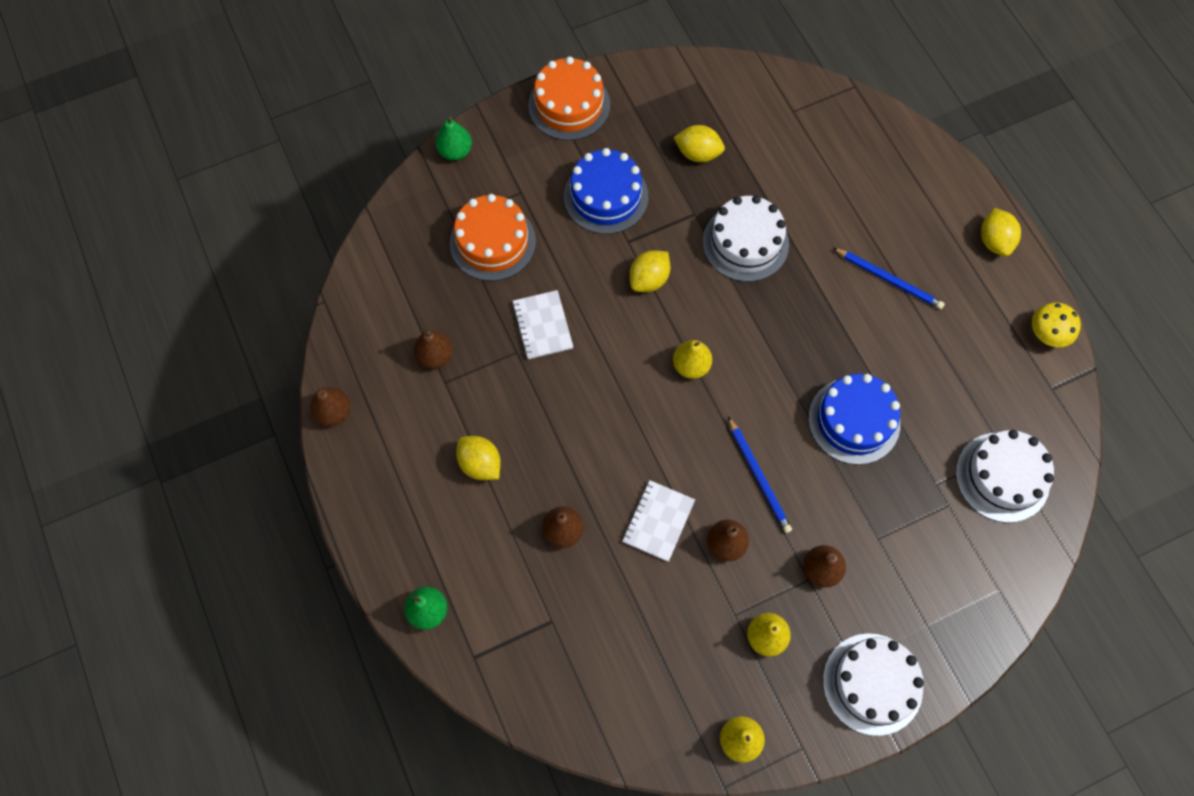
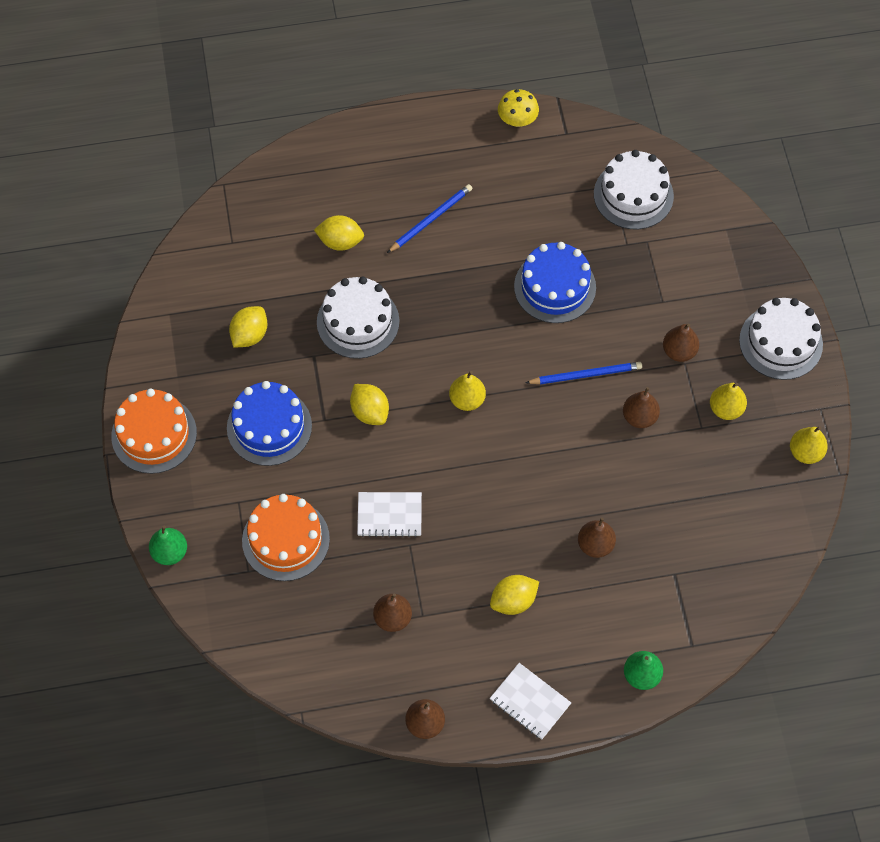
camera: 75 degrees left, 5 degrees down
(658, 521) = (606, 465): white notebook -> white notebook (530, 702)
(994, 241) = (419, 128): yellow lemon -> yellow lemon (340, 242)

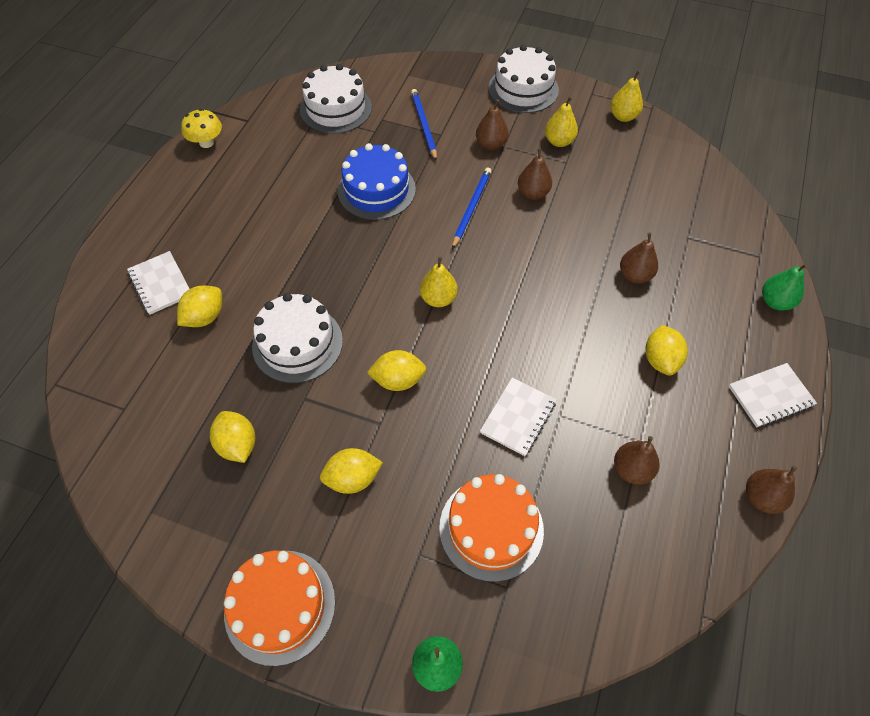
camera: 60 degrees left, 5 degrees down
(269, 427) = (352, 478): blue cake -> yellow lemon
(350, 190) = (160, 284): none -> white notebook
(431, 219) = (243, 240): blue pencil -> blue pencil (424, 125)

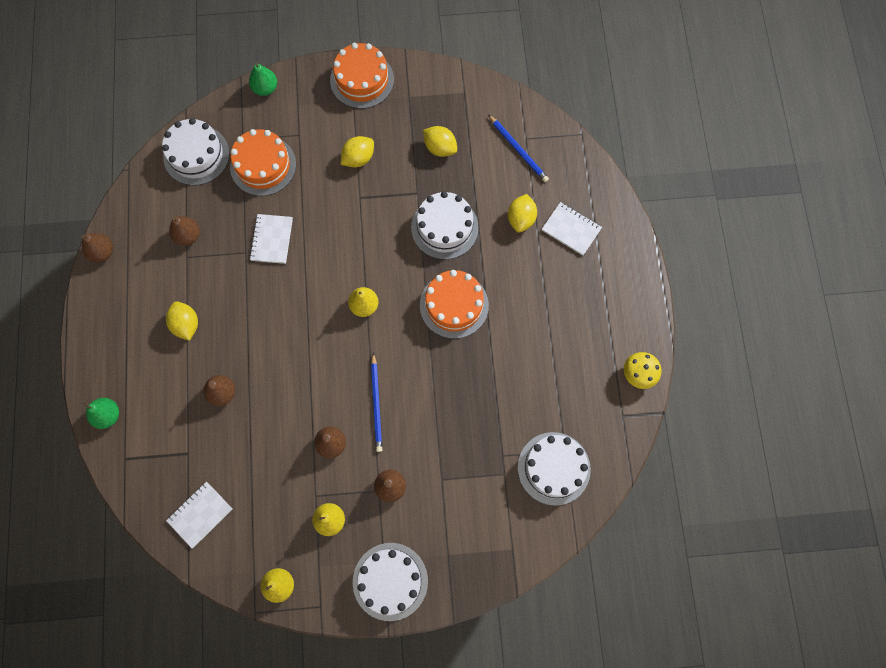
camera: 155 degrees right, 15 degrees up
(339, 262) = (454, 305): none -> orange cake
(376, 190) = (464, 388): blue cake -> none
(398, 380) = (362, 231): yellow lemon -> none
(424, 125) = (462, 484): blue pencil -> blue pencil (518, 150)
(587, 592) = (196, 155): none -> white cake
(770, 396) = (103, 328): white notebook -> white notebook (200, 514)

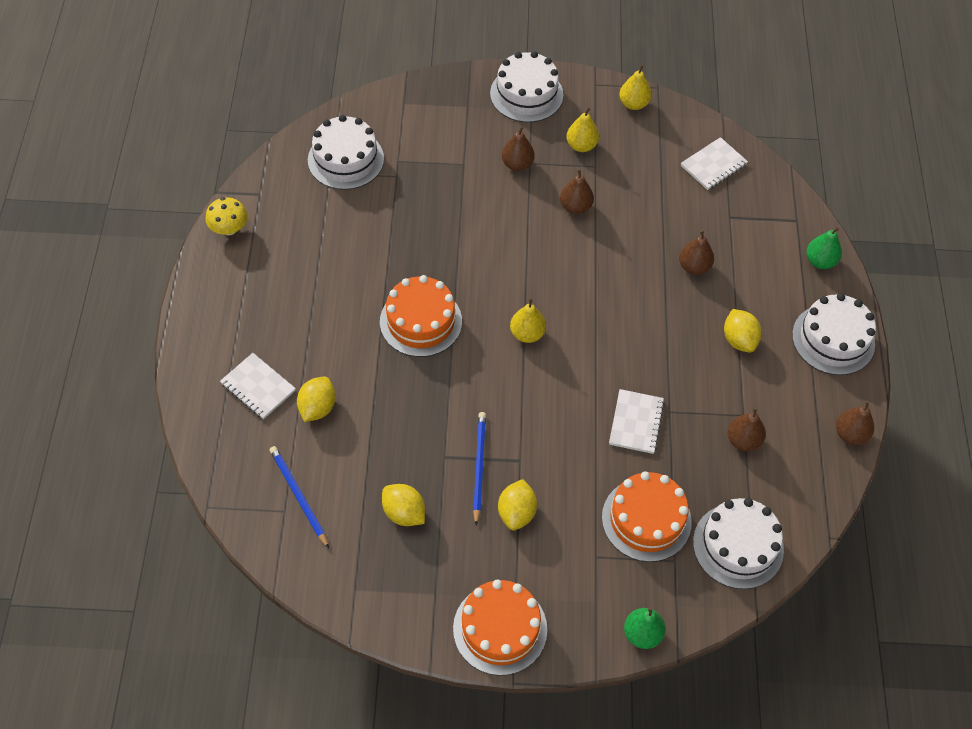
camera: 175 degrees left, 15 degrees down
(358, 158) = (516, 512): yellow lemon -> yellow lemon turned 45 degrees counterclockwise
(376, 404) = (523, 236): blue pencil -> blue pencil (479, 466)
(444, 227) = (416, 409): white cake -> white cake (833, 339)

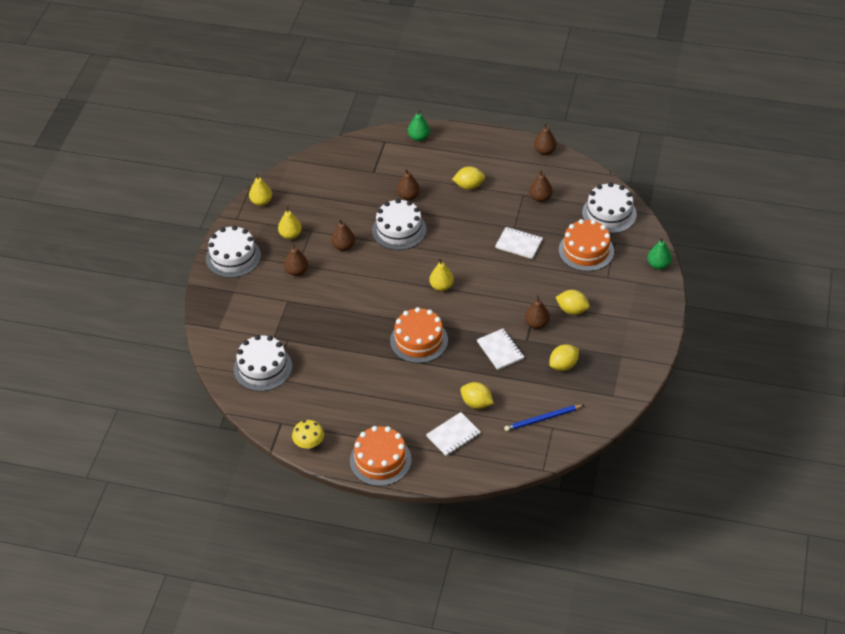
camera: 75 degrees left, 10 degrees down
(479, 466) = (536, 324): blue pencil -> brown pear
(500, 629) = (648, 328): orange cake -> orange cake (380, 460)
(713, 165) = (328, 171): white notebook -> white notebook (500, 350)
(833, 339) = (478, 144): white cake -> white cake (399, 230)

